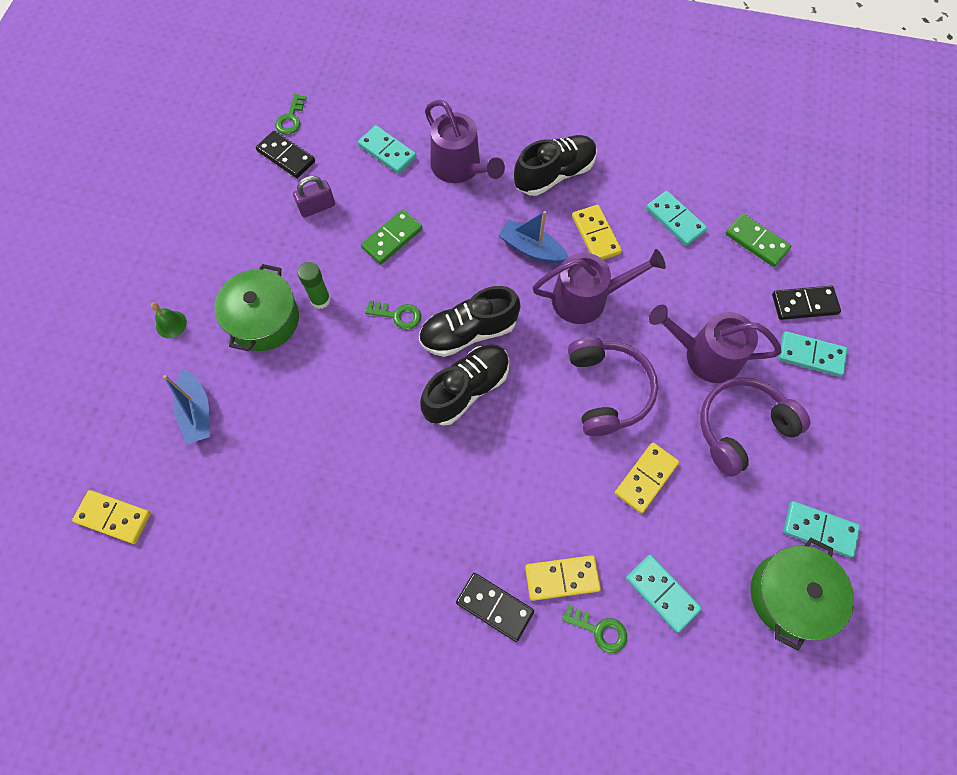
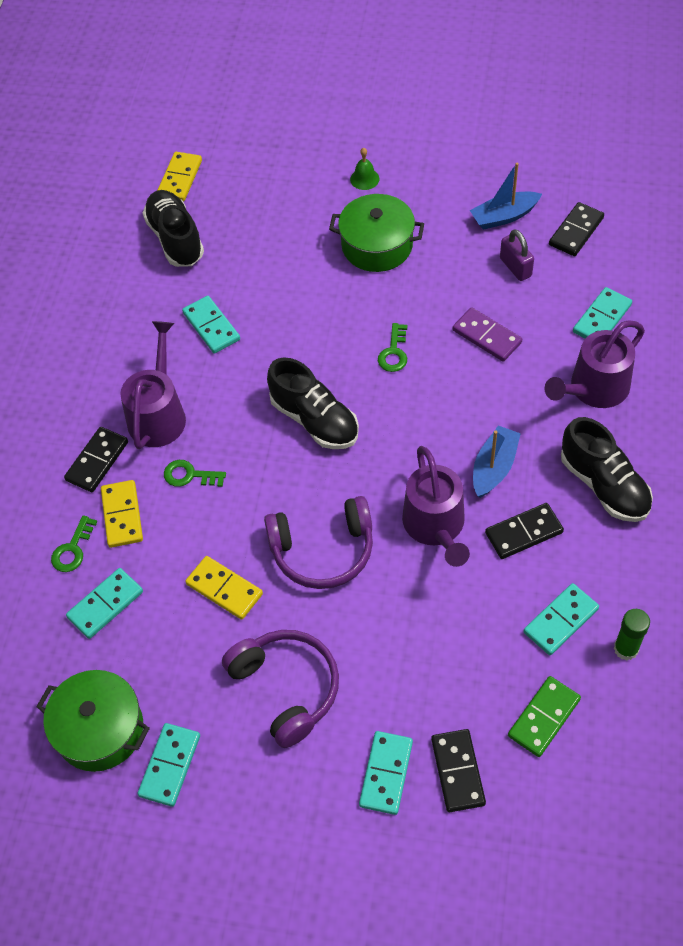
camera: 90 degrees right, 10 degrees down
(196, 412) = (277, 214): blue boat -> blue boat (504, 216)
(291, 118) = (628, 227): green key -> green key (189, 475)
(320, 300) = (404, 286): green glue stick -> green glue stick (626, 649)
(337, 485) = (211, 326): none -> turquoise domino
(392, 238) = (487, 336): green domino -> purple domino
(468, 332) = (381, 416): black shoe -> black shoe (175, 239)
(596, 235) = (524, 533): yellow domino -> black domino
(705, 355) = (375, 652): purple watering can -> purple watering can (158, 414)

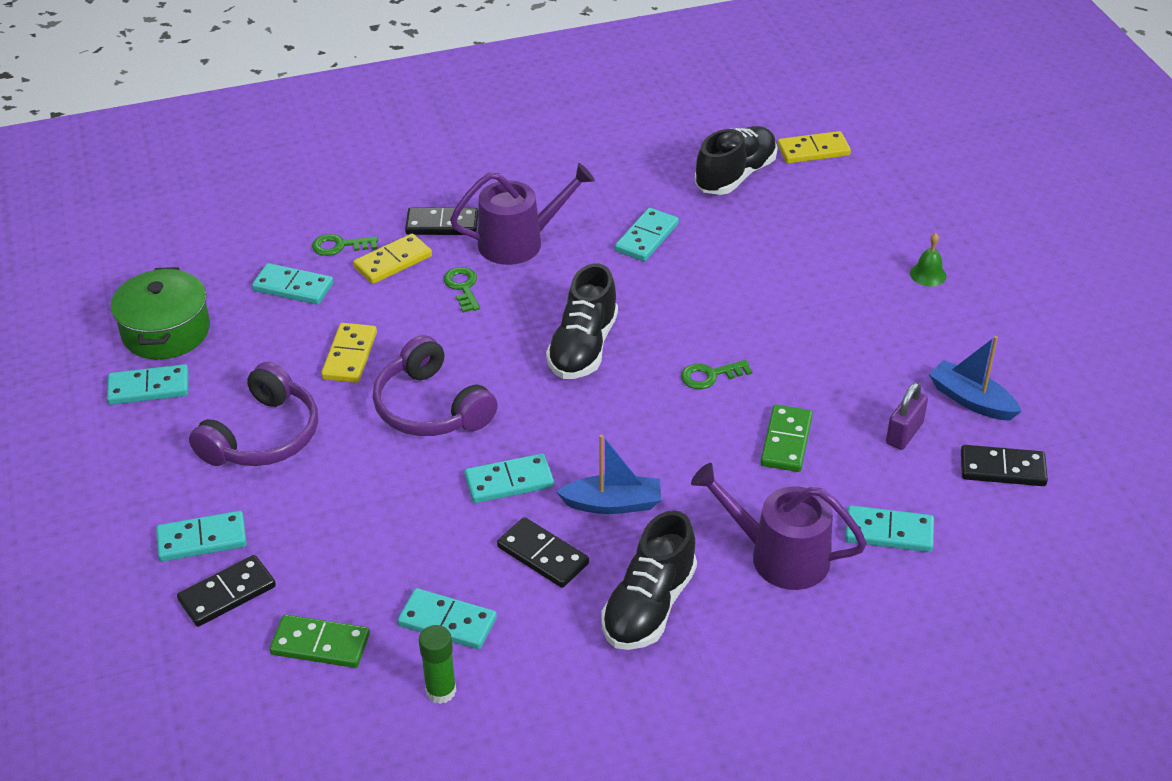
camera: 60 degrees right, 15 degrees down
(377, 245) = (843, 315): green pot -> none
(435, 526) = (509, 481): purple watering can -> turquoise domino
(487, 336) = (786, 441): purple domino -> green domino

